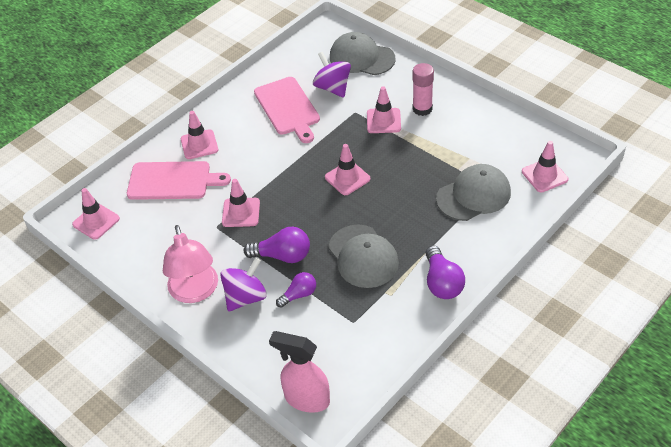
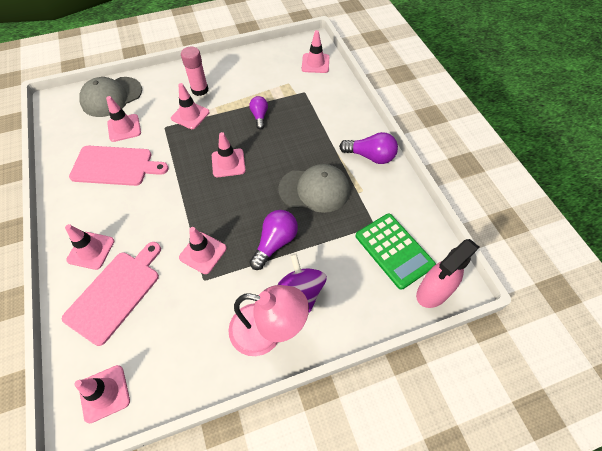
camera: 65 degrees left, 10 degrees up
(299, 295) = (324, 250): purple light bulb -> purple light bulb (259, 116)
(333, 88) = (124, 128): purple spinning top -> pink traffic cone
(334, 349) = (394, 250): none -> green calculator
(473, 195) = (304, 103): grey cap -> none

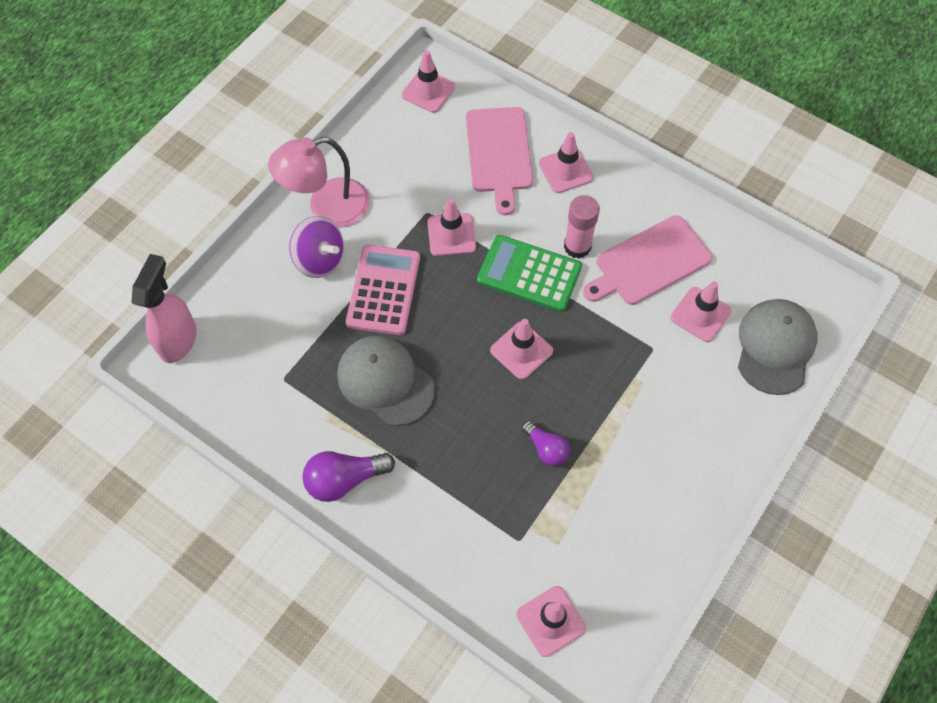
camera: 145 degrees right, 5 degrees up
(190, 115) = (640, 388): pink traffic cone -> none
(200, 90) = (673, 440): pink glue stick -> pink glue stick (577, 246)
(275, 243) = (383, 290): purple light bulb -> pink calculator
(314, 190) = (385, 381): grey cap -> grey cap turned 75 degrees clockwise
(394, 250) = (243, 362): green calculator -> green calculator (529, 274)

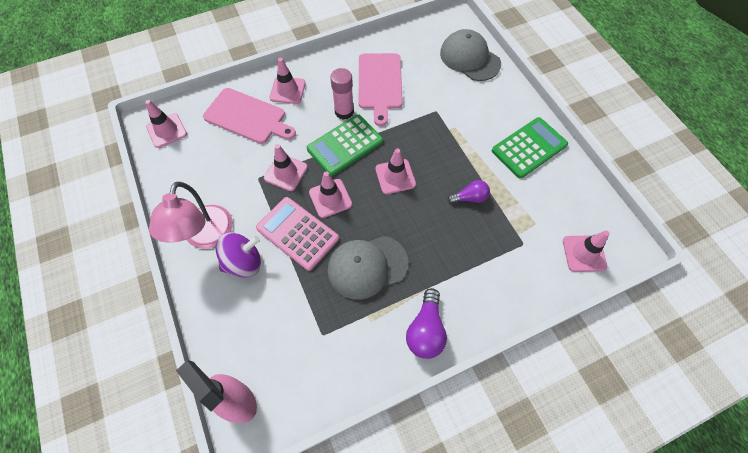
camera: 60 degrees left, 0 degrees up
(672, 488) = (529, 148): none -> green calculator
(700, 314) = (429, 79): pink traffic cone -> pink traffic cone (330, 198)

